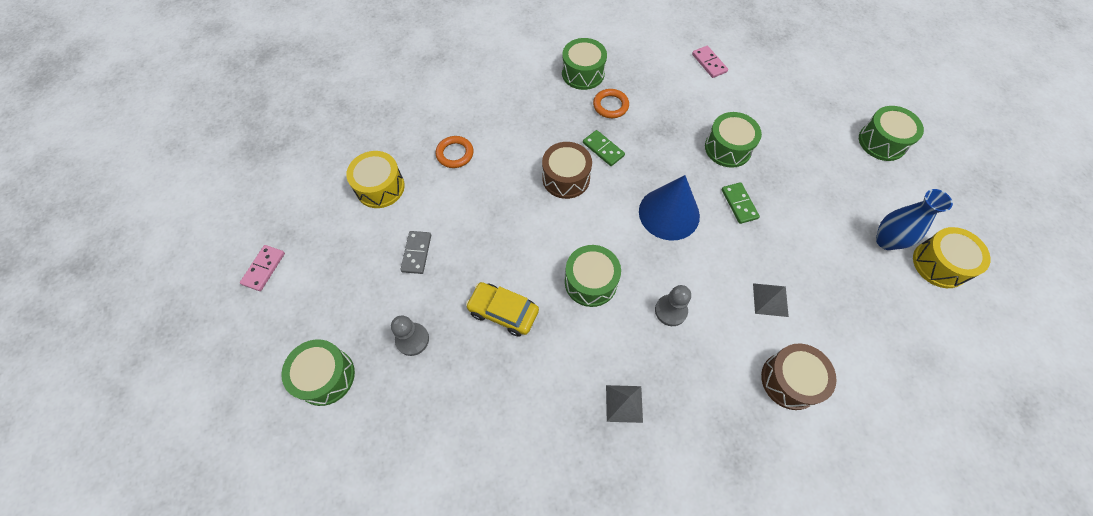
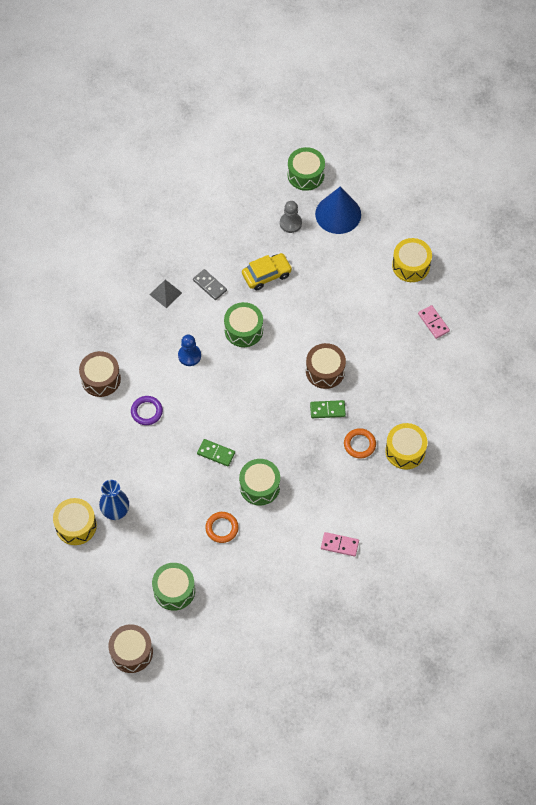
camera: 130 degrees right, 0 degrees up
(264, 269) = (401, 179): pink domino -> pink domino (433, 322)
(416, 253) = (344, 256): grey domino -> grey domino (209, 285)
(455, 154) = (401, 322): orange ring -> orange ring (222, 528)
(583, 73) = (405, 451): green drum -> yellow drum
(669, 213) = (247, 408): blue cone -> blue cone (338, 214)
(670, 311) = (189, 355): grey pawn -> blue pawn
(770, 300) = (146, 411): grey pyramid -> purple ring
(960, 133) = (131, 652): none -> brown drum

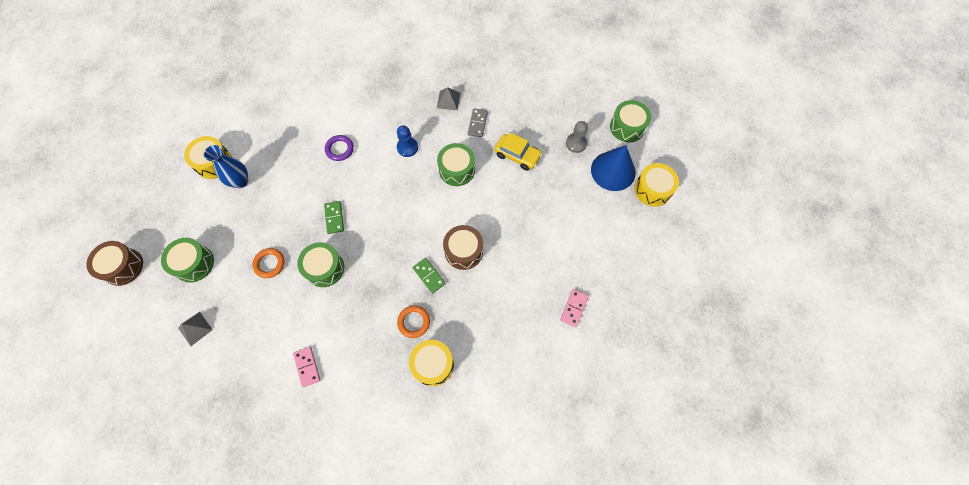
camera: 55 degrees right, 5 degrees up
(101, 379) = (347, 104): brown drum -> none
(240, 617) = (195, 328): none -> grey pyramid
(411, 265) = (613, 255): yellow drum -> yellow drum (652, 190)

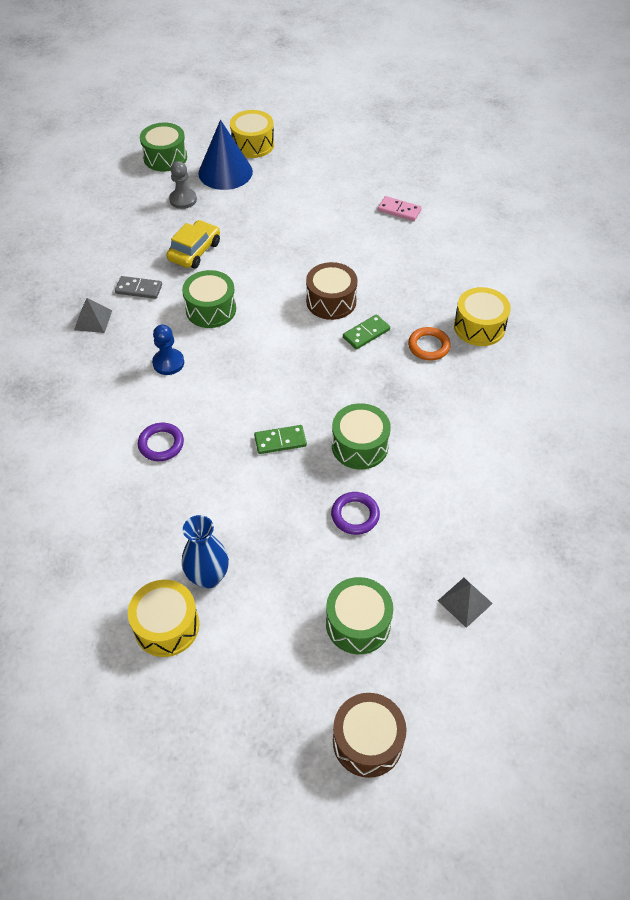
camera: 90 degrees left, 15 degrees down
(269, 264) = (355, 515): orange ring -> purple ring
(307, 367) = (501, 452): pink domino -> none

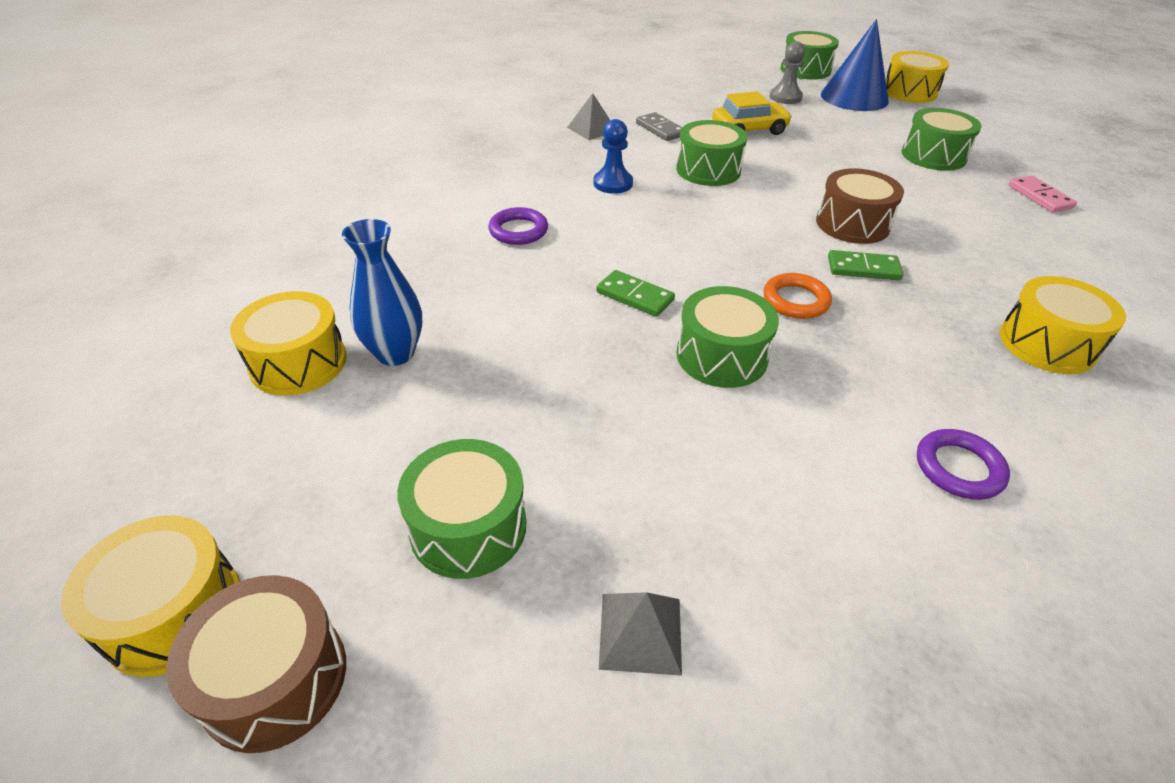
camera: 45 degrees right, 10 degrees down
(295, 764) = (174, 612): none -> yellow drum
(320, 207) = (933, 156): none -> green drum
(355, 515) = (624, 415): purple ring -> purple ring (959, 468)
(428, 346) = (940, 322): orange ring -> orange ring (795, 300)

